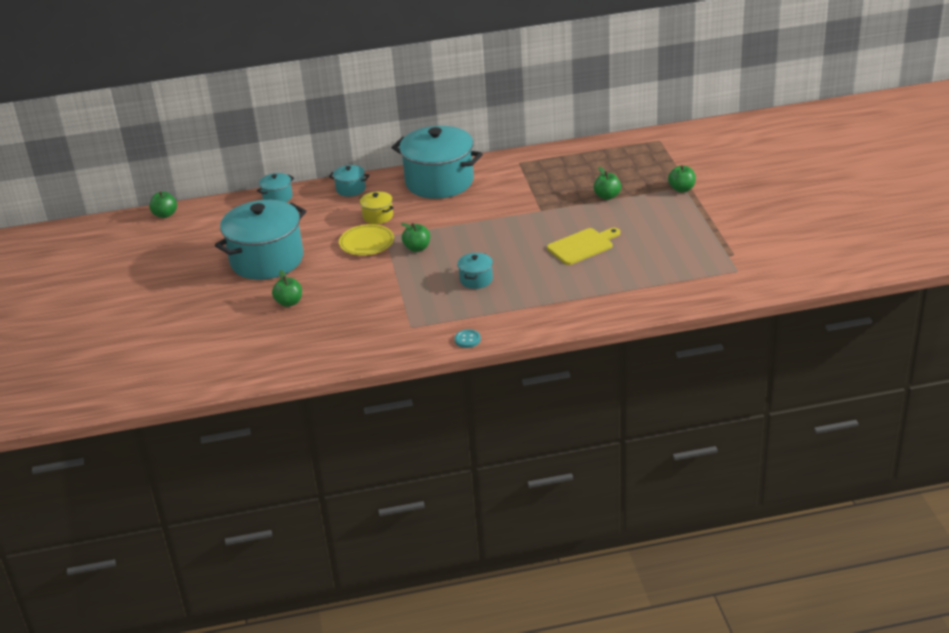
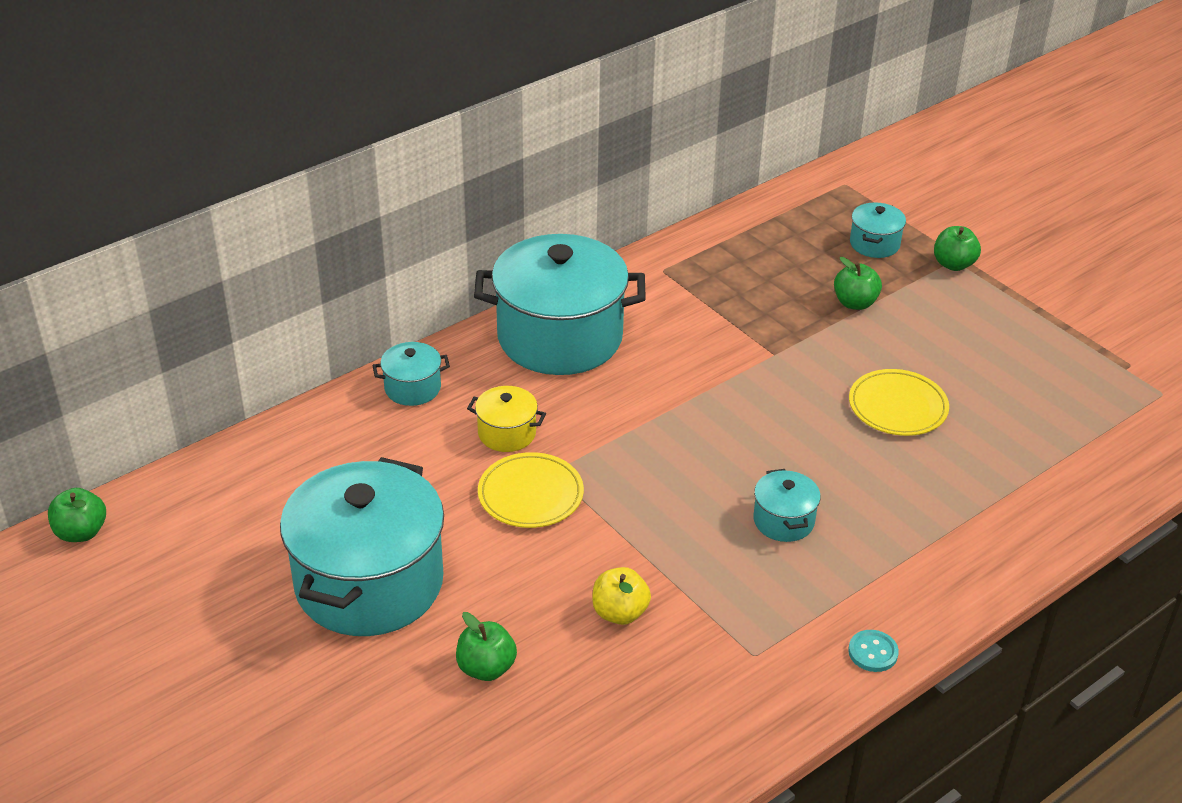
camera: 30 degrees left, 5 degrees up
(277, 197) = (286, 438): turquoise pot -> turquoise pot (874, 244)
(365, 297) = (620, 613): none -> yellow apple
(417, 248) = (629, 482): green apple -> none
(582, 246) = (897, 407): yellow cutting board -> yellow plate

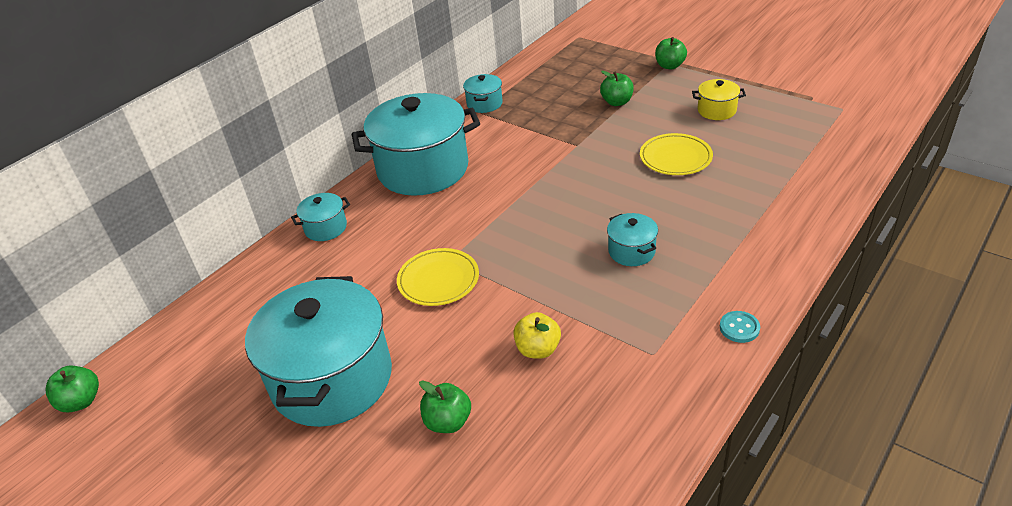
camera: 10 degrees left, 0 degrees up
(507, 433) = (406, 242): yellow pot -> yellow pot (716, 110)
(874, 244) = (613, 65): turquoise pot -> turquoise pot (484, 104)

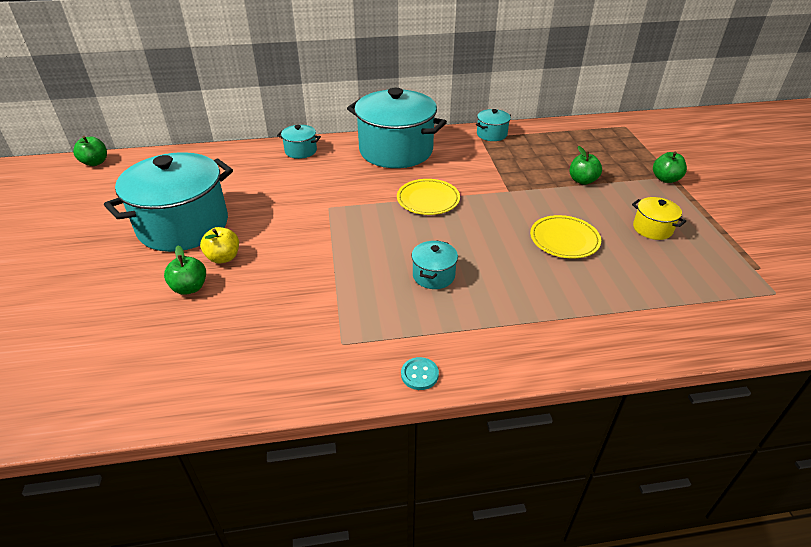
camera: 40 degrees right, 0 degrees up
(438, 280) = (305, 214): yellow plate -> yellow plate (428, 200)
(538, 349) = (289, 288): yellow apple -> yellow apple (223, 257)

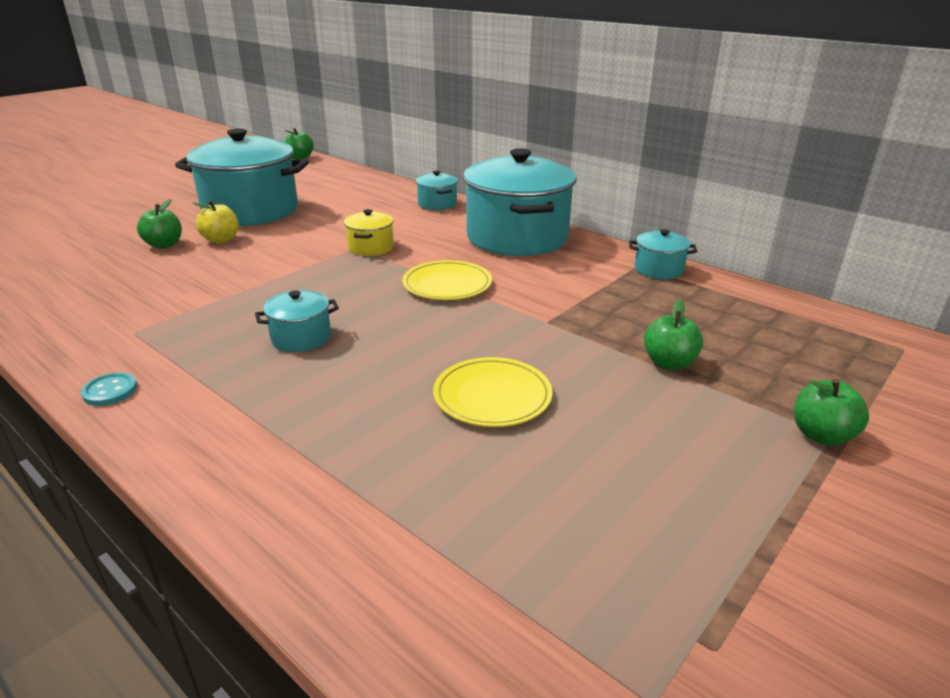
camera: 50 degrees right, 10 degrees down
(652, 228) = (642, 466): yellow pot -> yellow pot (370, 247)

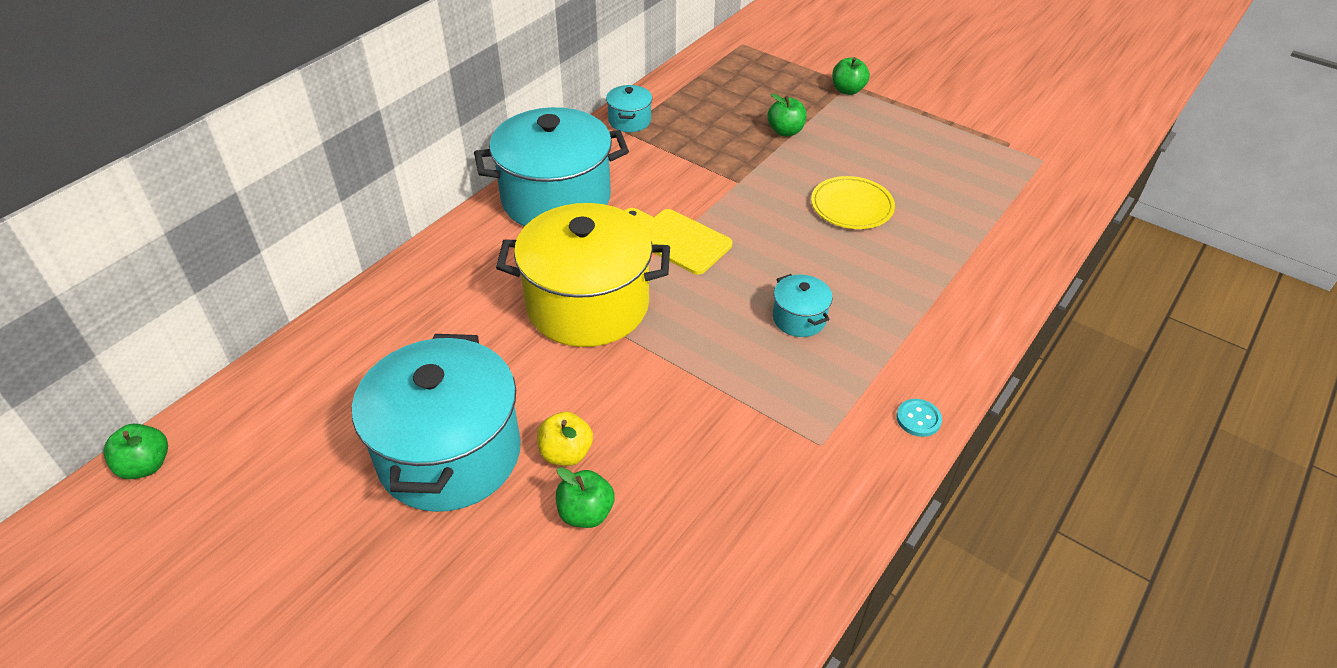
camera: 95 degrees left, 15 degrees up
(370, 247) = (587, 305): yellow pot -> yellow pot, size x2.31
(437, 204) = (439, 265): turquoise pot -> none
(447, 285) = (677, 240): yellow plate -> yellow cutting board

